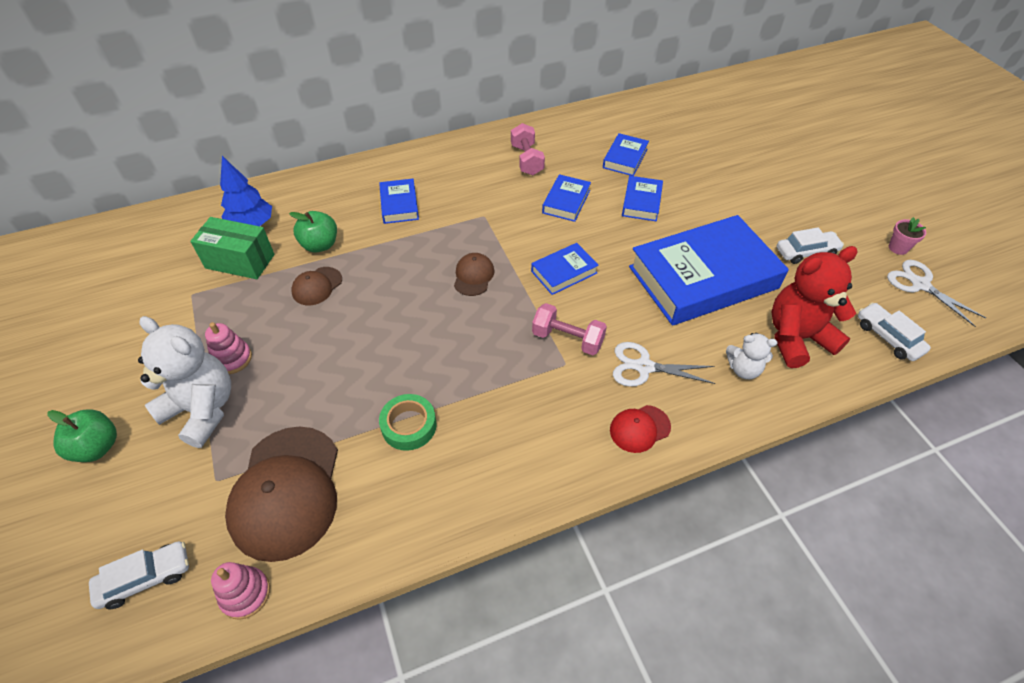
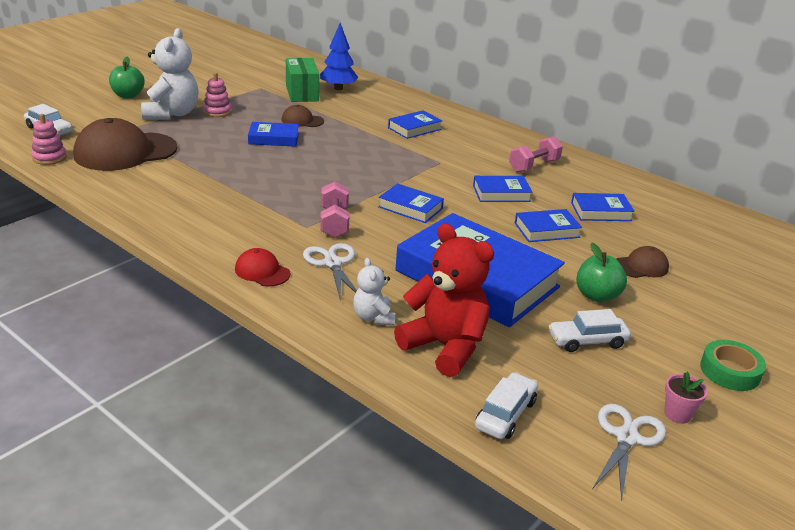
camera: 60 degrees right, 20 degrees down
(320, 245) = (342, 112): green apple -> green apple (597, 296)
(347, 327) = (273, 138): none -> blue book
(409, 426) = (201, 178): green tape -> green tape (730, 371)
(473, 276) = (367, 171): brown cap -> brown cap (641, 266)
(806, 252) = (587, 341): white car -> white car turned 120 degrees clockwise

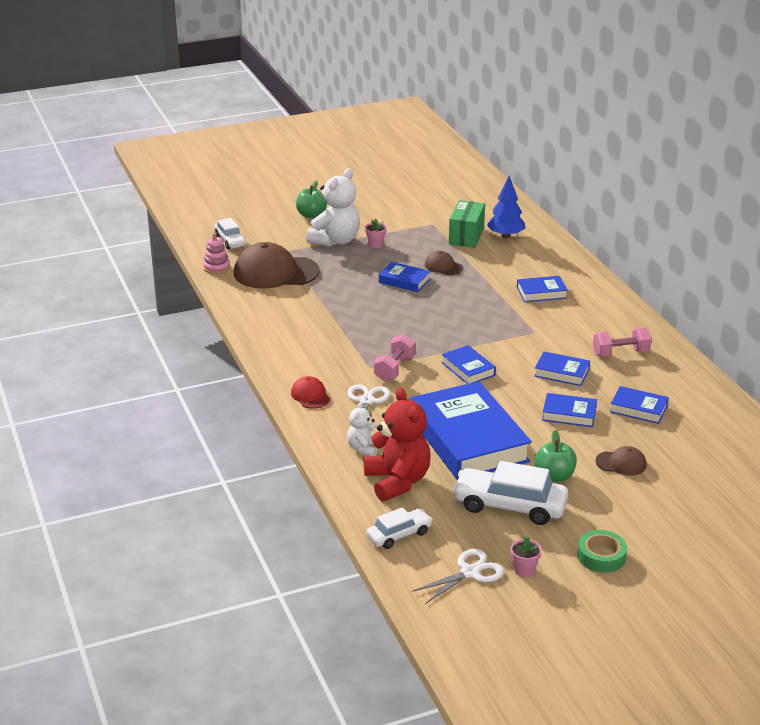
camera: 30 degrees right, 0 degrees up
(217, 112) = (375, 244): pink stacking toy -> pink flower pot
(587, 341) = (509, 506): white car -> white car, size x1.72

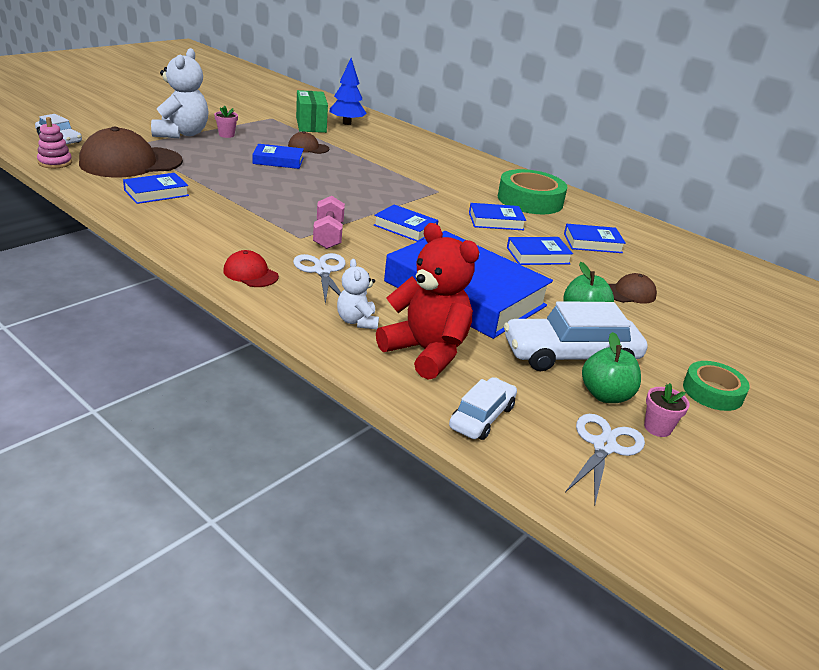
camera: 30 degrees left, 0 degrees up
(311, 215) = (141, 116): green apple -> green apple (605, 395)
(541, 293) = (417, 161): blue book -> blue book (156, 193)
(620, 353) = (530, 200): pink dumbbell -> green tape

